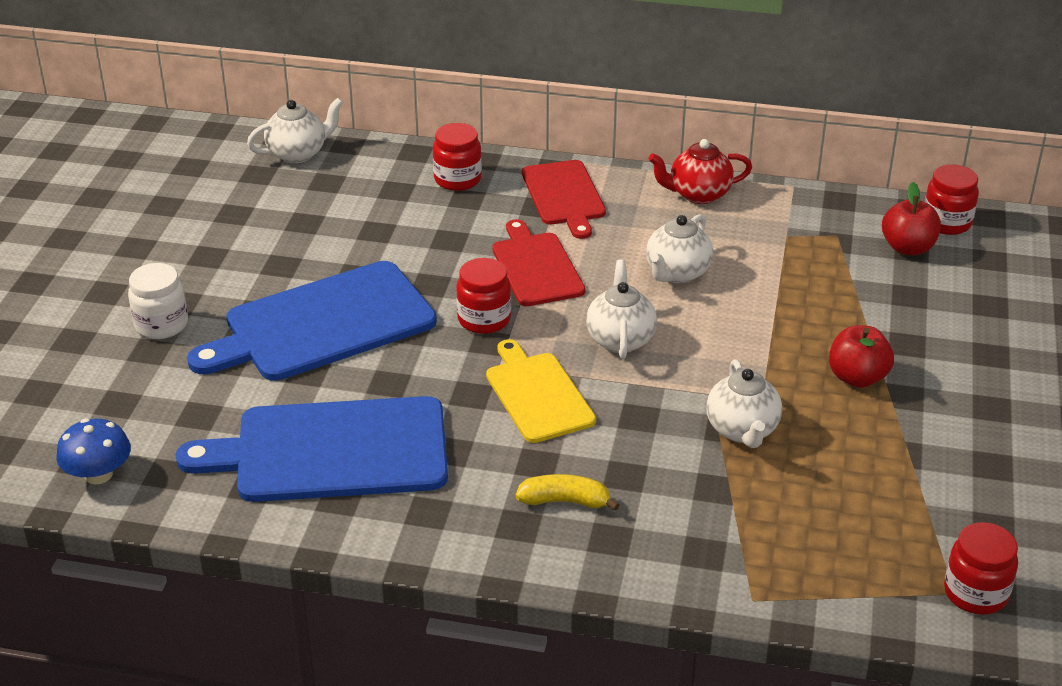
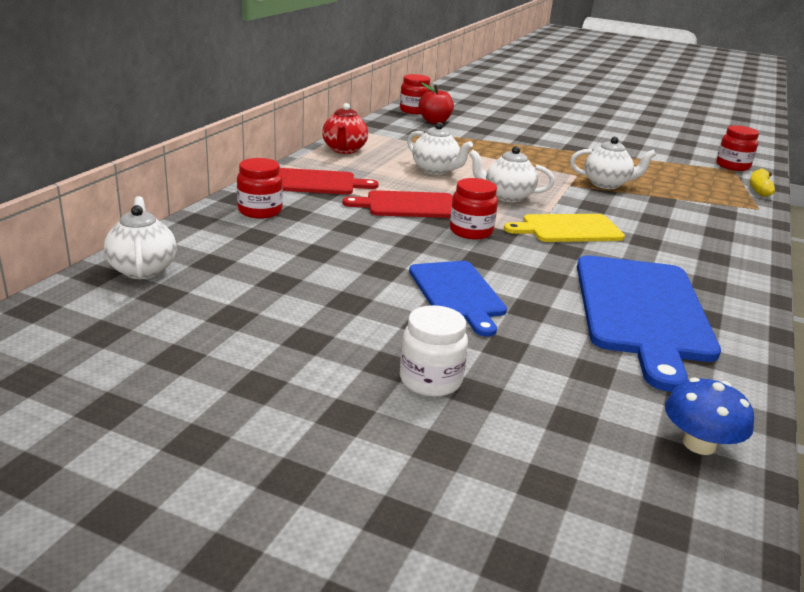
camera: 80 degrees left, 10 degrees down
(322, 324) = (458, 293): blue cutting board -> blue cutting board, size x0.60
(565, 501) = (685, 239): yellow banana -> yellow banana (759, 189)
(857, 377) = (557, 153): red apple -> none

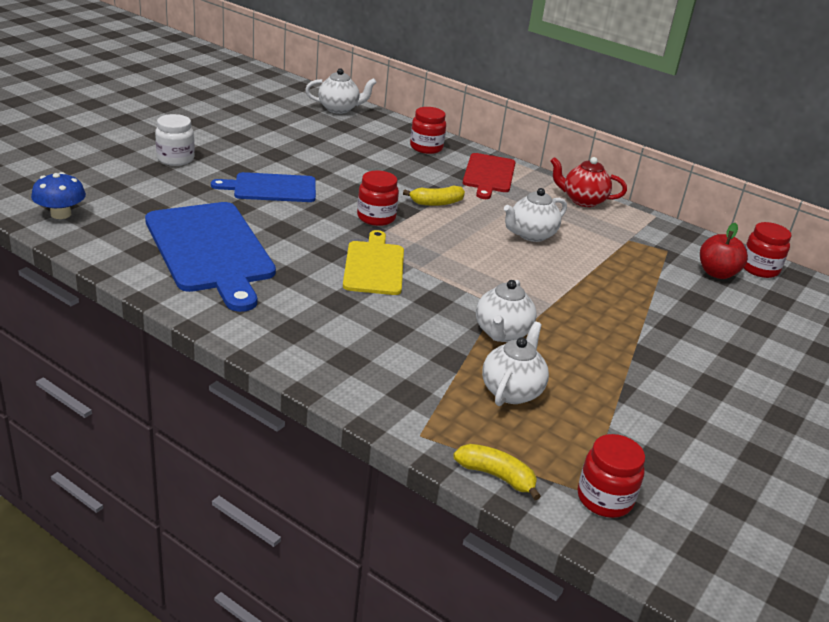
camera: 100 degrees right, 5 degrees up
(407, 205) = (436, 203): red cutting board -> yellow banana
(507, 196) = (459, 256): white teapot -> white teapot (512, 391)
(643, 311) = (211, 250): blue cutting board -> blue cutting board turned 135 degrees counterclockwise

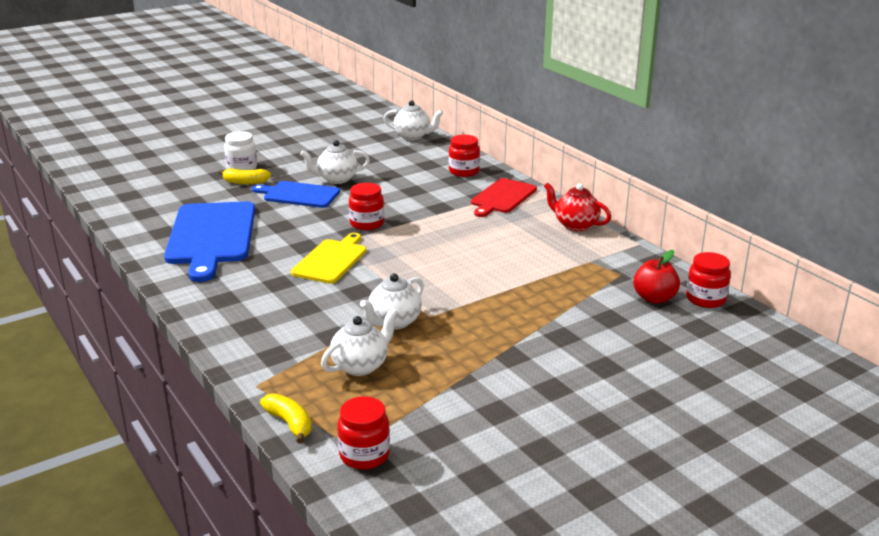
camera: 25 degrees right, 5 degrees down
(61, 214) = (124, 202): blue mushroom -> none
(436, 203) = (431, 216): yellow banana -> yellow banana (245, 182)
(531, 235) = (495, 249): white teapot -> white teapot (336, 179)

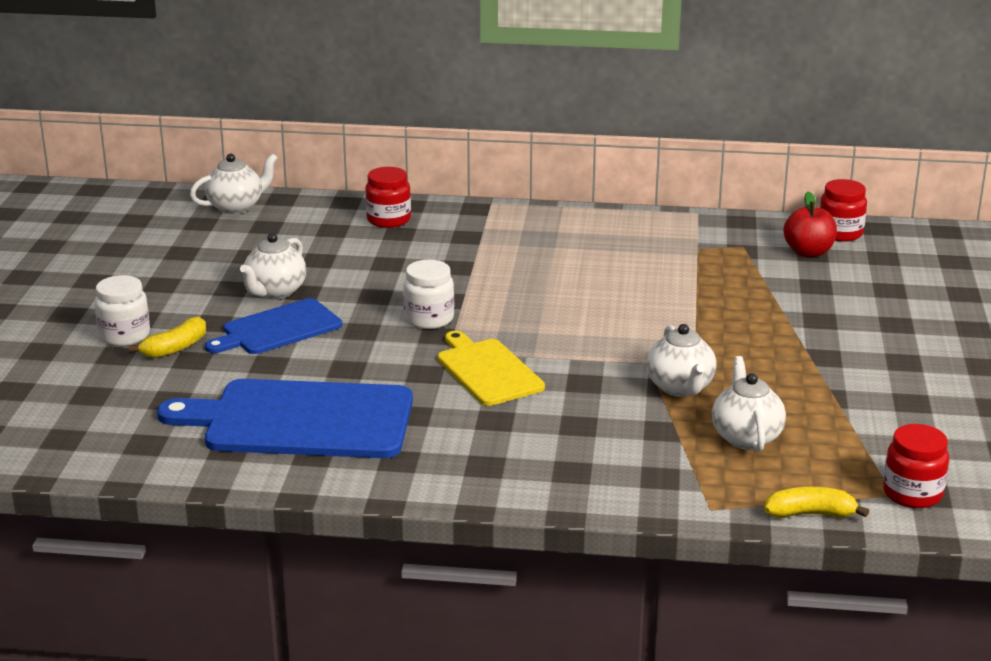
camera: 50 degrees left, 0 degrees up
(211, 236) = (301, 420): blue cutting board -> blue cutting board turned 150 degrees clockwise
(367, 224) = (429, 319): red jar -> white jar
(502, 197) = (489, 228): red cutting board -> none
(575, 225) = (612, 222): red teapot -> none

